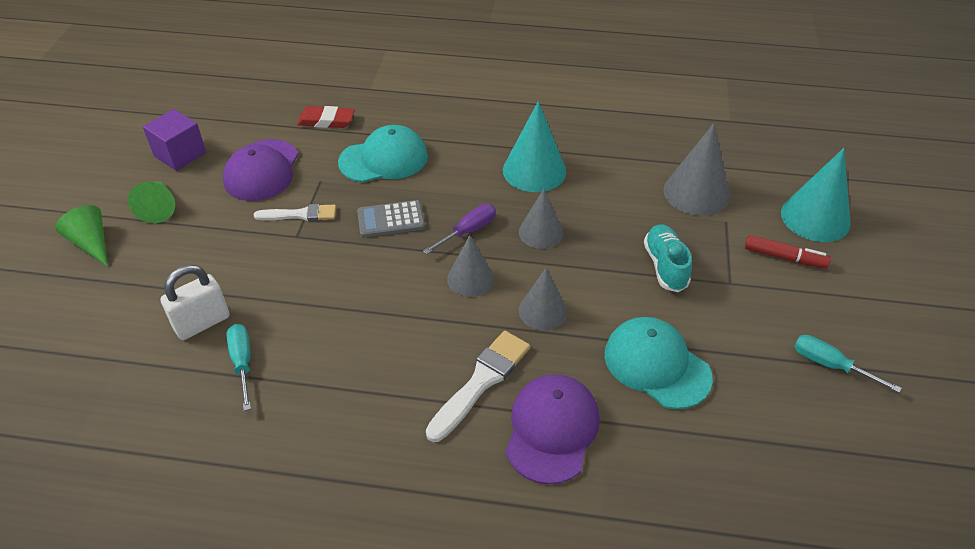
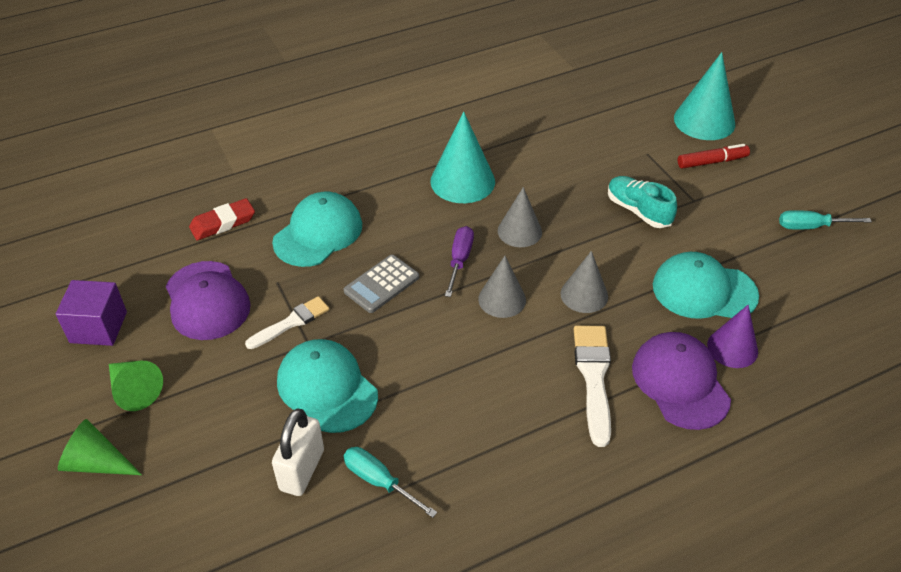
camera: 35 degrees left, 0 degrees up
(276, 275) = (327, 388): none -> turquoise cap
(632, 429) = (732, 348): none -> purple cone
(696, 193) = (605, 140): grey cone -> none

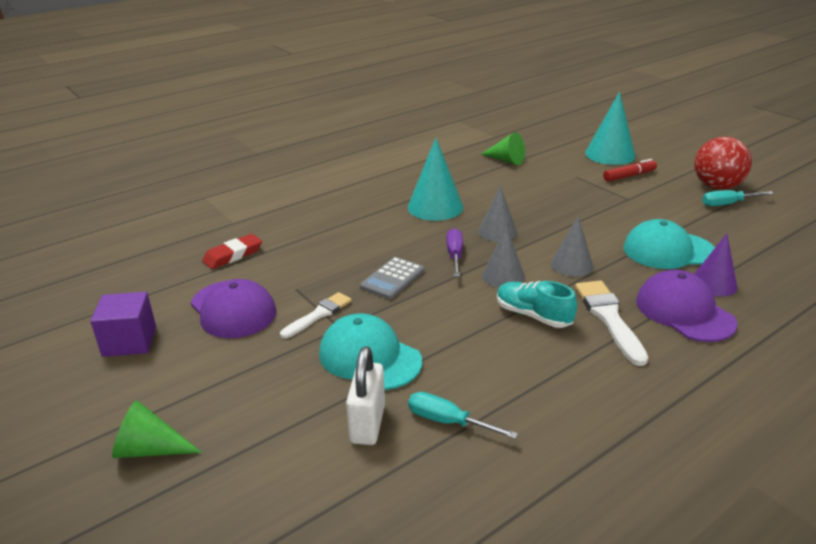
camera: 10 degrees left, 15 degrees down
(134, 390) = (177, 384): green cone -> green cone (506, 160)
(318, 233) = (322, 252): turquoise cap -> none
(638, 211) = (588, 209): turquoise shoe -> turquoise shoe (533, 315)
(811, 196) = (716, 187): none -> red ball

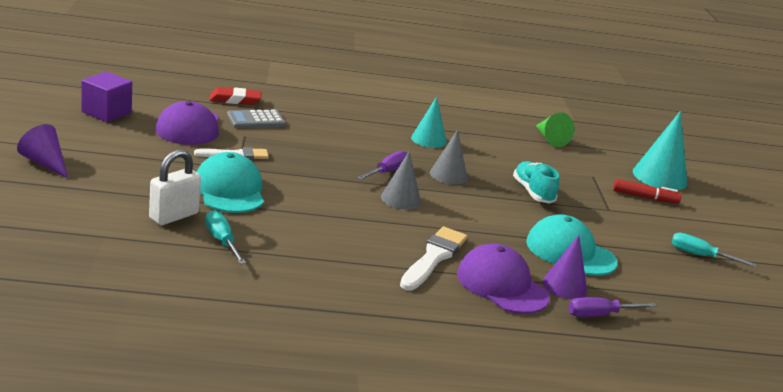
camera: 30 degrees right, 5 degrees down
(150, 449) = (45, 163): green cone -> purple cone
(392, 279) = (318, 162): grey calculator -> grey calculator (256, 120)
(435, 207) = (428, 139): turquoise cone -> turquoise cone, size x0.65
(533, 315) = (379, 228): turquoise shoe -> turquoise shoe (533, 192)
(571, 265) = (468, 219): grey cone -> none
(684, 312) = (502, 285): purple cap -> purple cap turned 45 degrees counterclockwise
(716, 187) = (717, 242): red ball -> none
(768, 294) = (599, 315): none -> purple screwdriver

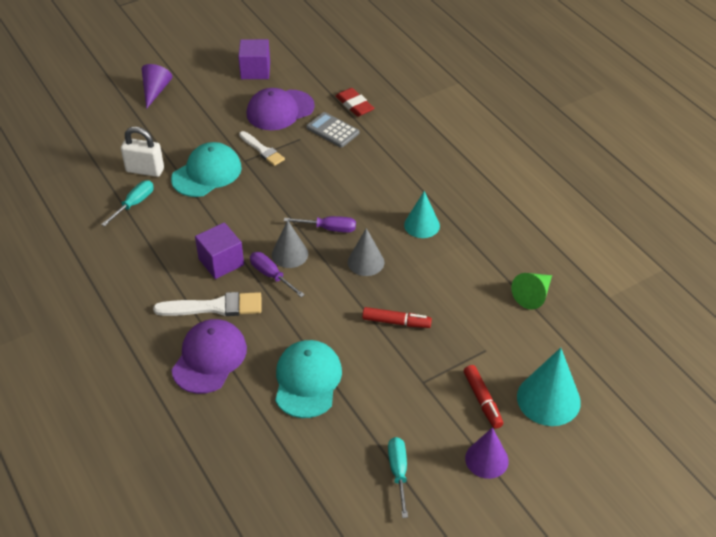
camera: 65 degrees right, 20 degrees up
(373, 231) = (221, 262): none -> purple cube
(533, 192) = (396, 322): turquoise shoe -> red marker
(564, 286) = (244, 394): purple cone -> purple cone (486, 459)
(599, 315) = (217, 429): purple screwdriver -> purple screwdriver (271, 275)

